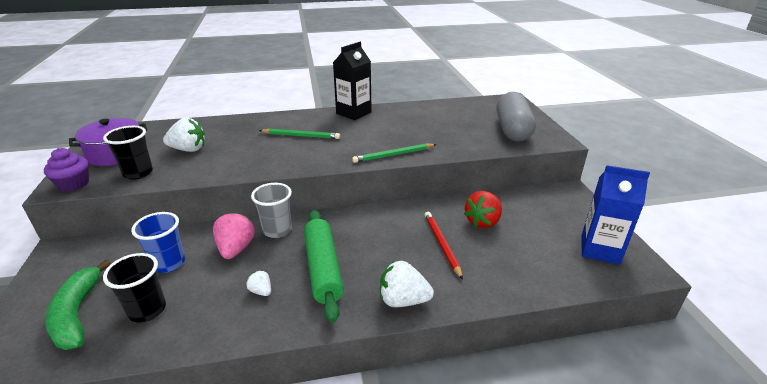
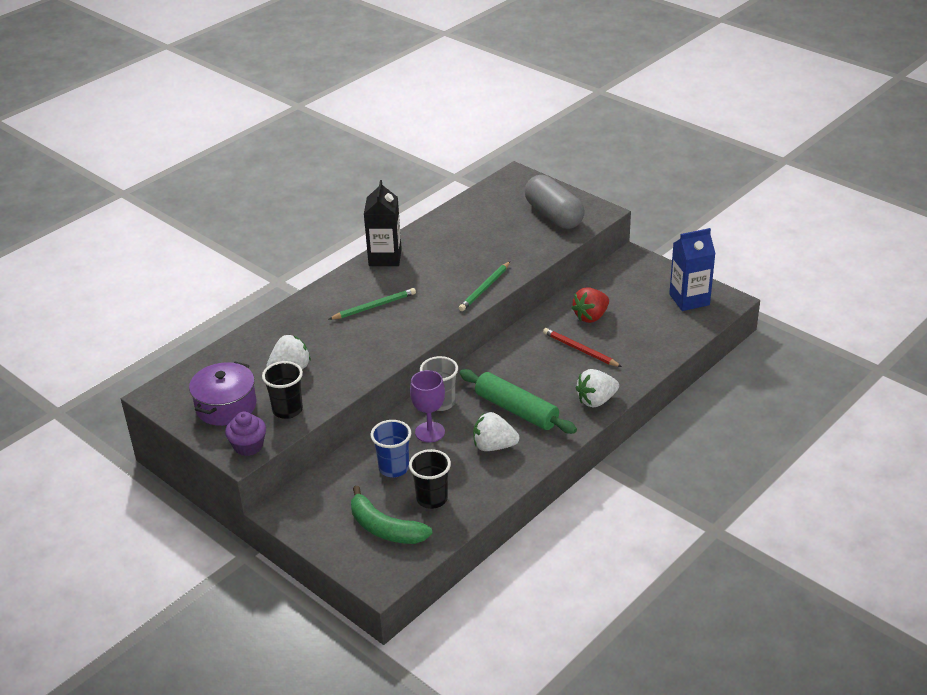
camera: 35 degrees left, 5 degrees up
(236, 249) = (430, 432): pink strawberry -> purple goblet
(261, 291) = (494, 446): white strawberry -> white strawberry, size x1.89
(483, 222) = (591, 317): red strawberry -> red strawberry turned 45 degrees clockwise

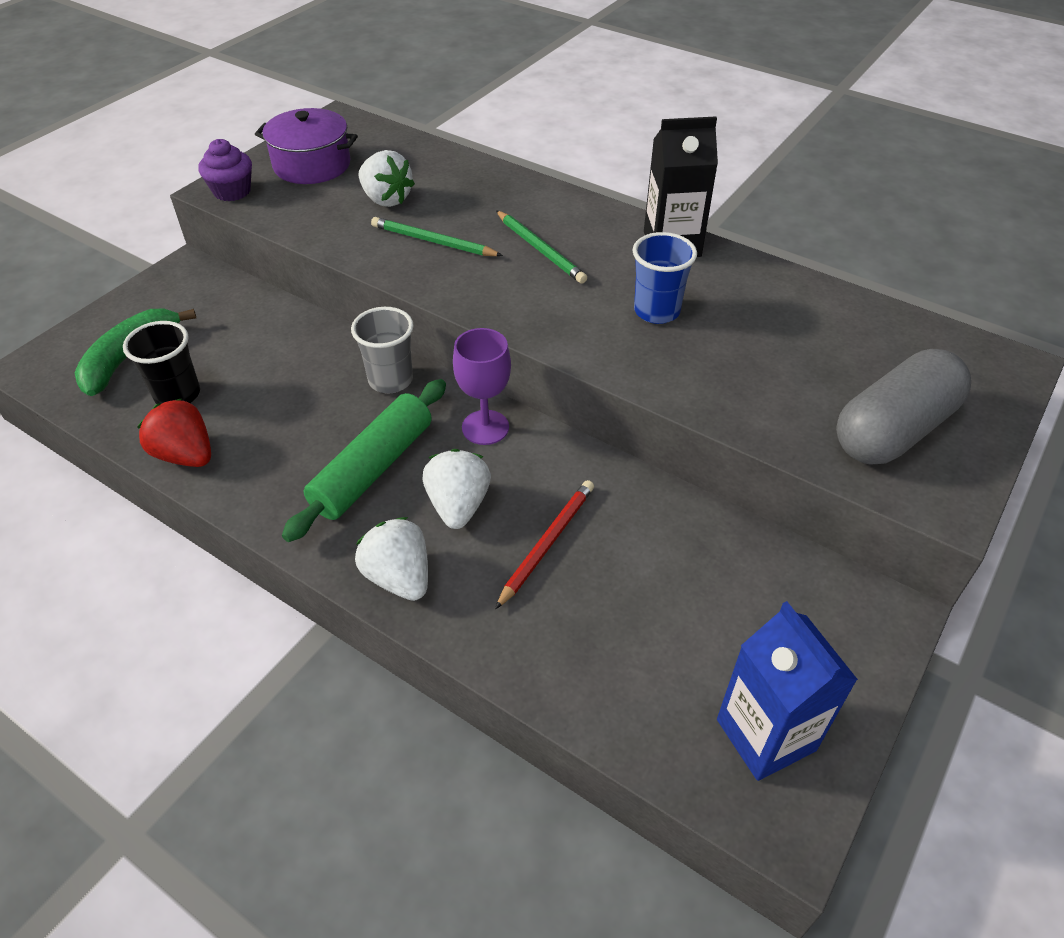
camera: 80 degrees right, 10 degrees up
(287, 410) = (300, 209): black cup -> none
(394, 468) = (248, 351): blue cup -> blue cup (656, 311)
(430, 432) = (323, 376): purple goblet -> purple goblet (485, 427)
(485, 288) = (615, 359): green pencil -> green pencil (433, 242)
(494, 446) = (284, 449): white strawberry -> white strawberry (458, 505)
(591, 317) = (654, 554): red strawberry -> red strawberry (186, 455)

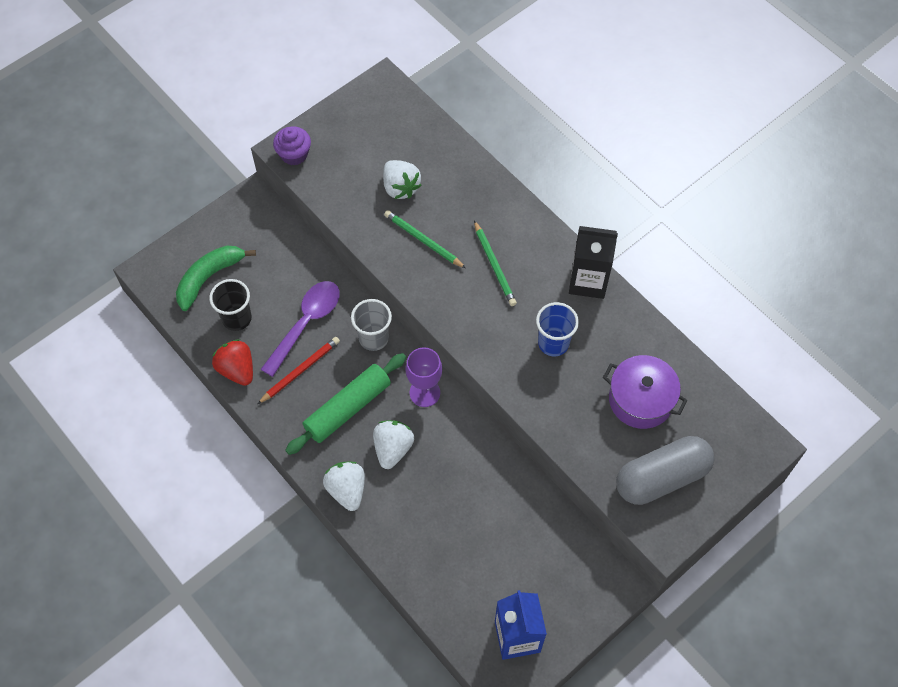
camera: 15 degrees right, 15 degrees up
(285, 382) = (306, 323): none -> purple spoon
(312, 165) = (355, 136): purple pot -> purple pot (640, 400)
(546, 543) = (437, 489): red pencil -> red pencil (300, 370)

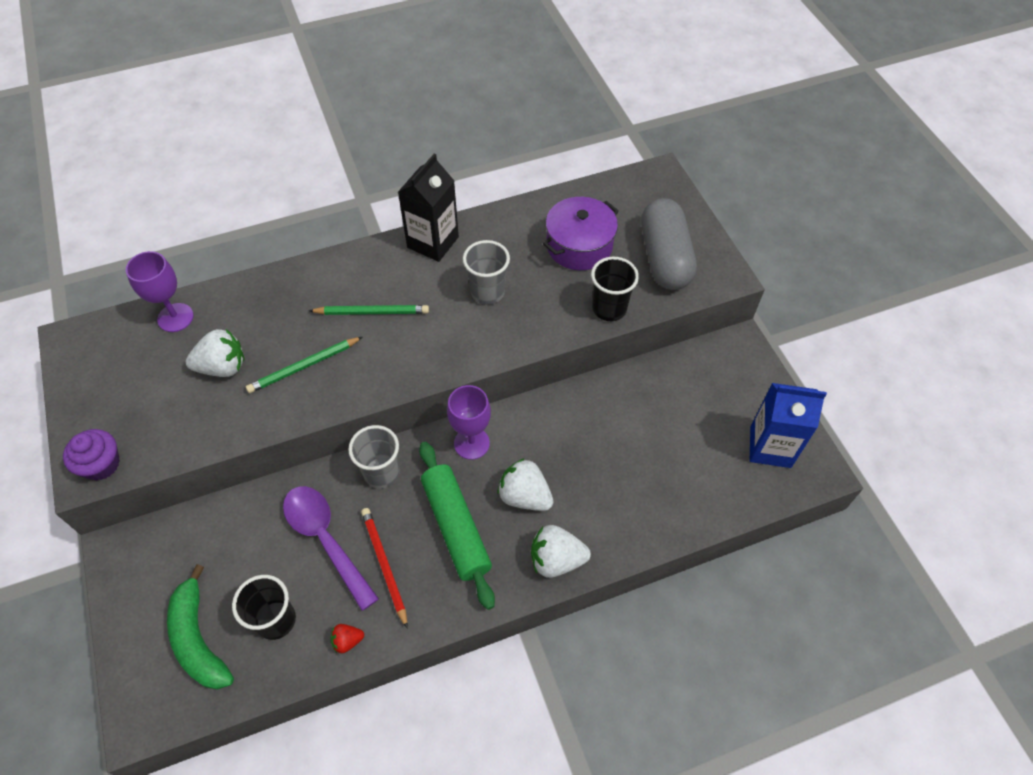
camera: 70 degrees left, 5 degrees down
(237, 370) = (347, 641): red strawberry -> red strawberry, size x0.53
(430, 136) = (175, 317): none -> purple goblet
(553, 343) = (487, 292): blue cup -> grey cup
(579, 446) = (609, 309): none -> black cup

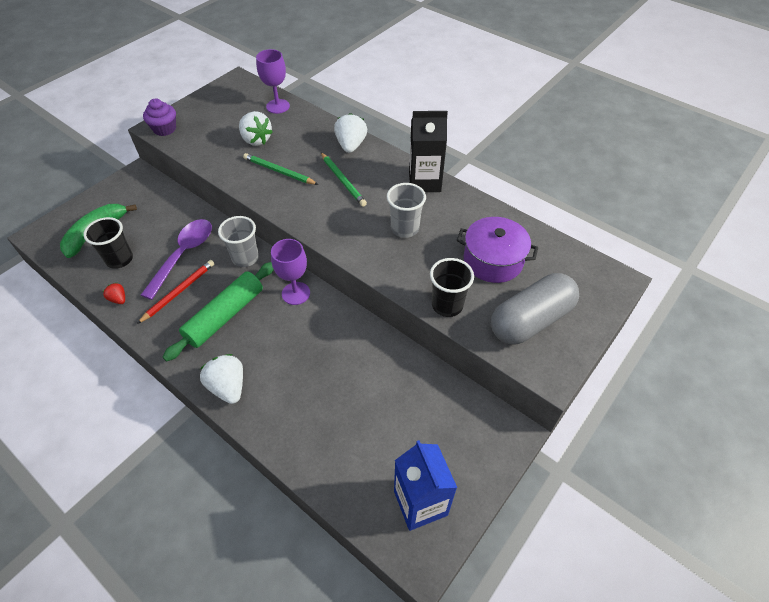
camera: 60 degrees right, 5 degrees down
(525, 496) = (270, 343): white strawberry -> white strawberry (351, 145)

